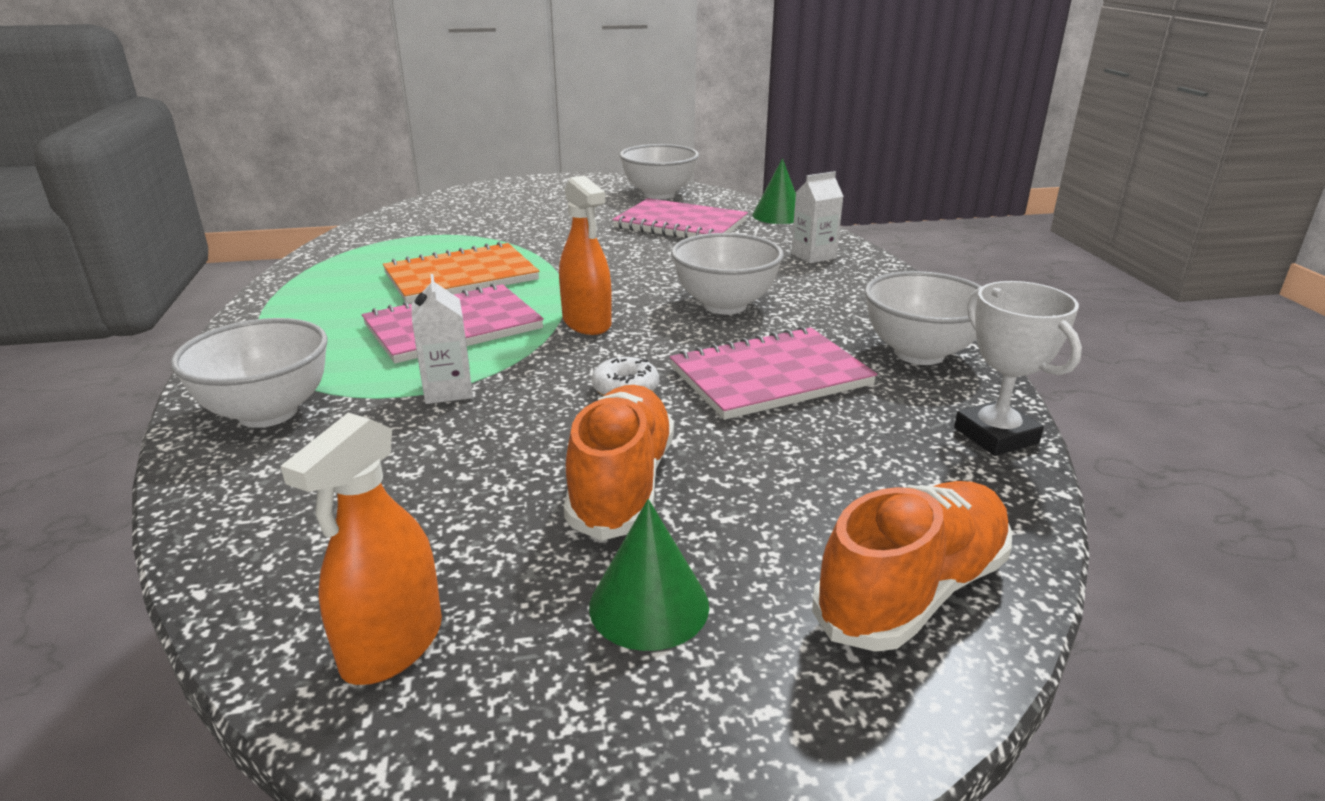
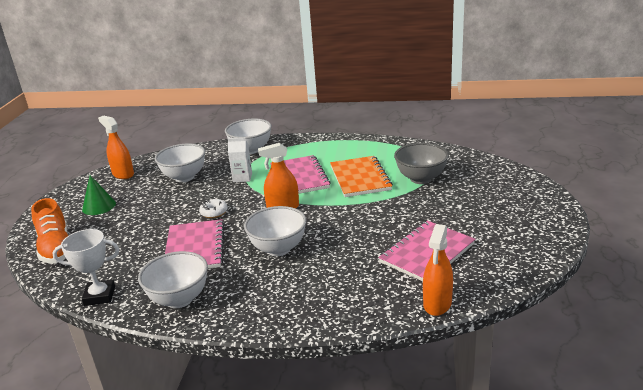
camera: 110 degrees right, 0 degrees up
(467, 239) = (421, 179): none -> grey bowl
(621, 485) = (153, 206): orange shoe -> none
(659, 194) = (509, 253): white bowl -> white bowl (184, 177)
(778, 215) = (437, 303): green cone -> orange spray bottle
(813, 256) = (338, 299): white carton -> none

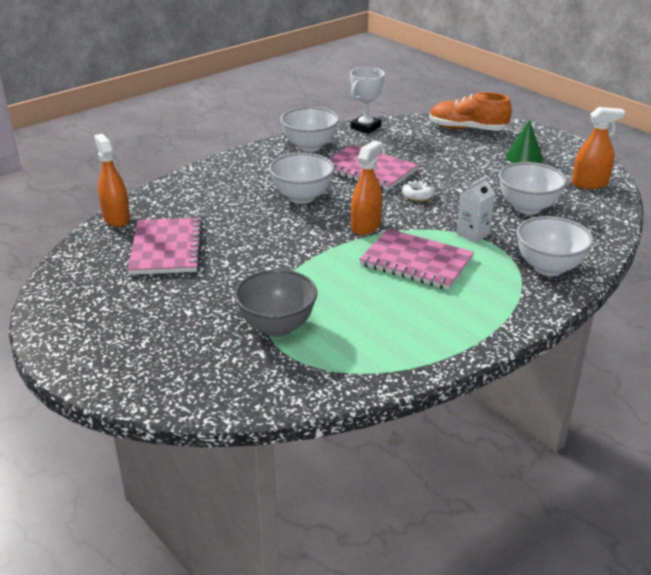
camera: 130 degrees right, 5 degrees up
(360, 178) = (349, 293): orange notebook -> none

